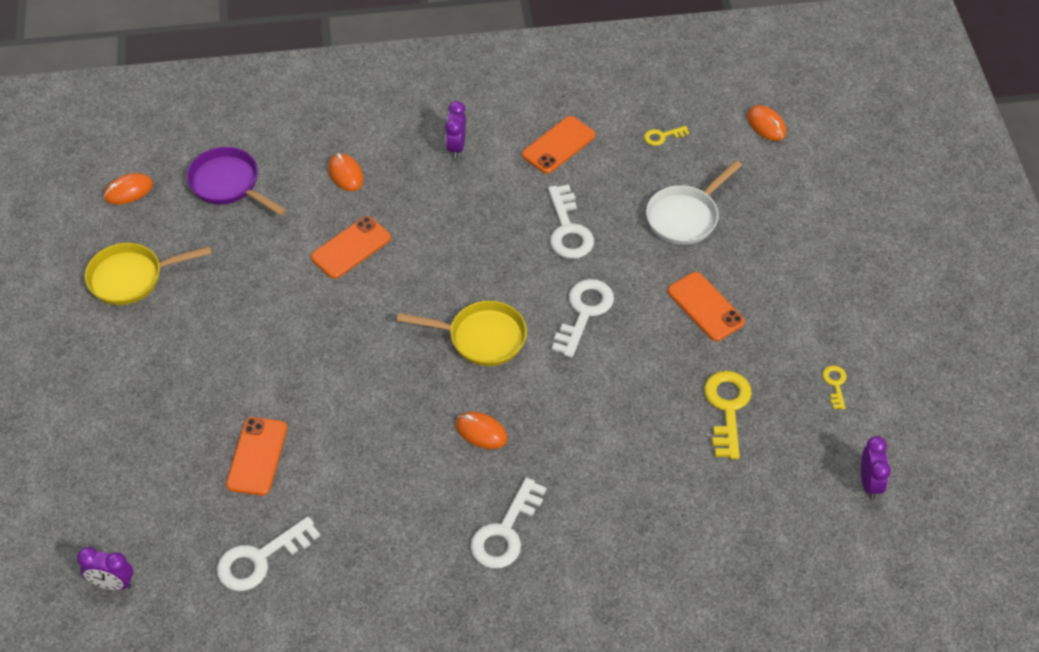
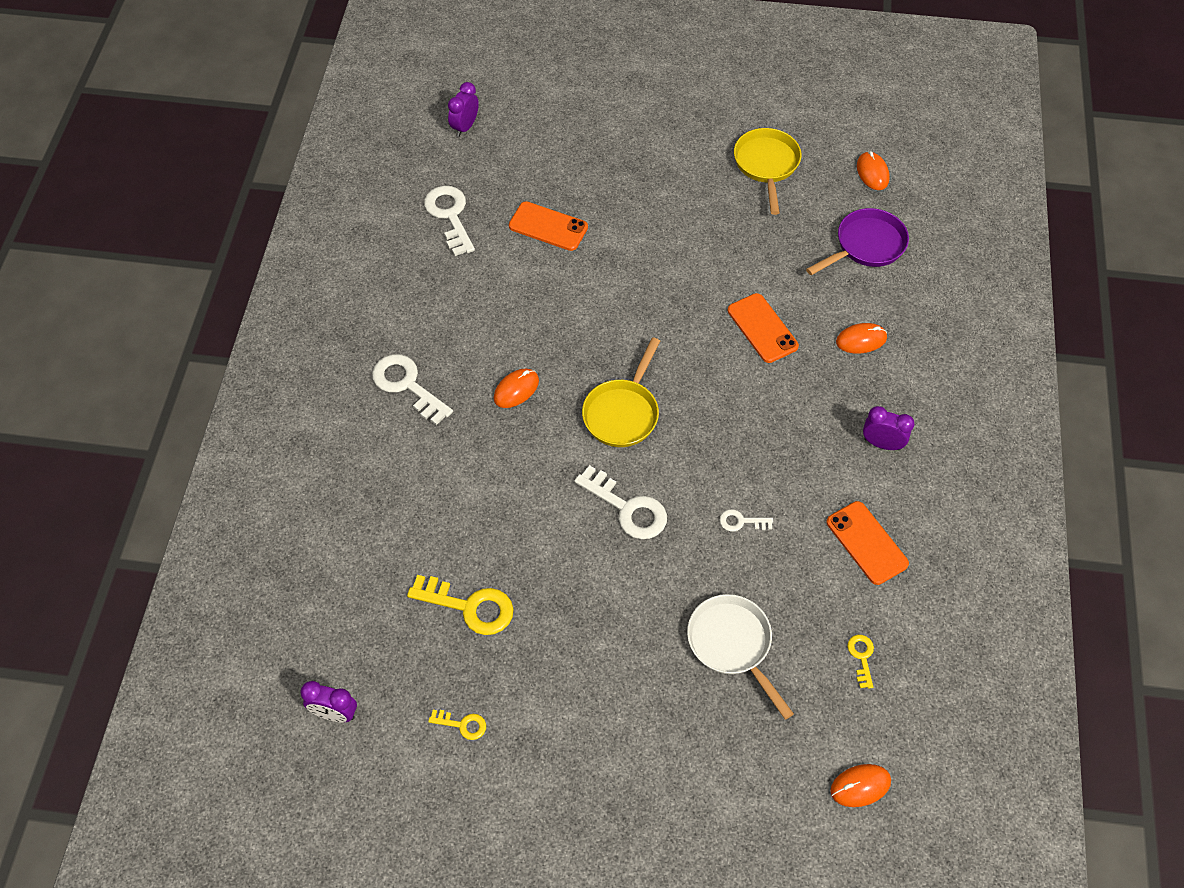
camera: 105 degrees right, 5 degrees up
(568, 229) = (741, 522): white key -> white key, size x0.51
(705, 307) = (602, 626): orange phone -> none

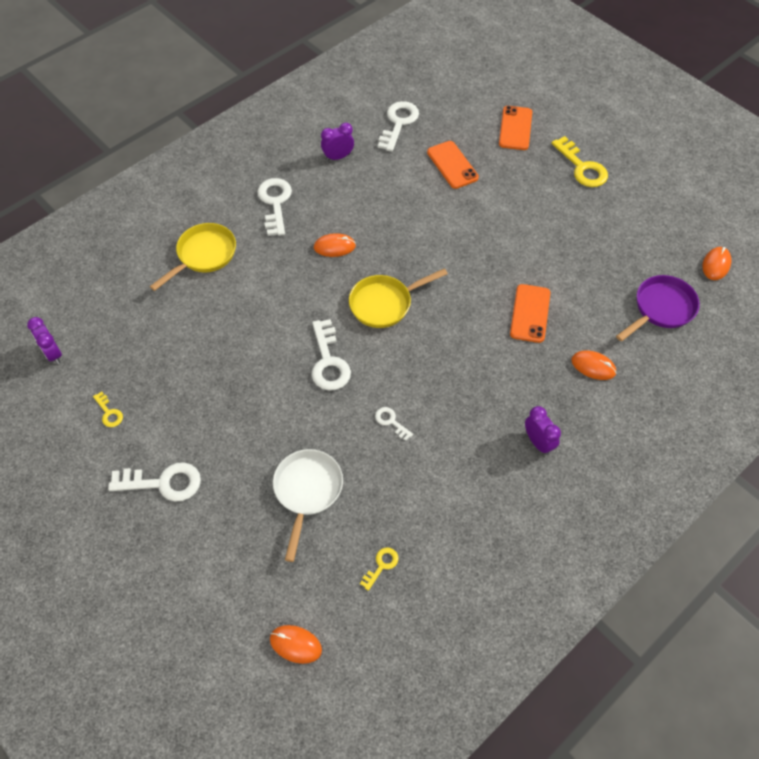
camera: 40 degrees right, 0 degrees up
(465, 127) = (460, 78): purple clock -> purple clock (338, 157)
(470, 606) = (181, 350): yellow key -> yellow key (582, 167)
(591, 746) = (163, 483): none -> white key
(766, 165) = (640, 214): yellow pan -> yellow pan (204, 255)
(866, 246) = (661, 309): purple pan -> purple pan turned 45 degrees counterclockwise
(866, 543) = (461, 497): orange phone -> orange phone (515, 128)

